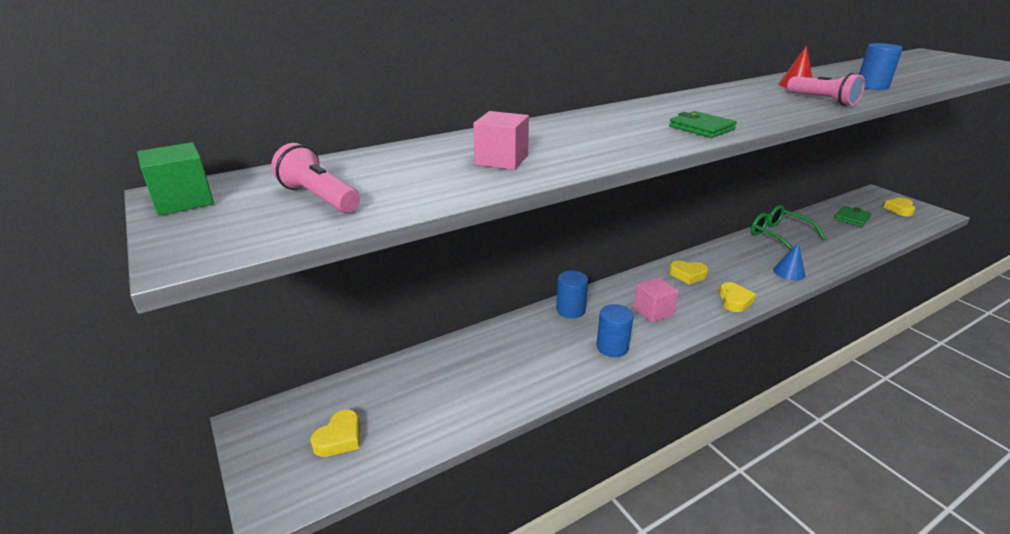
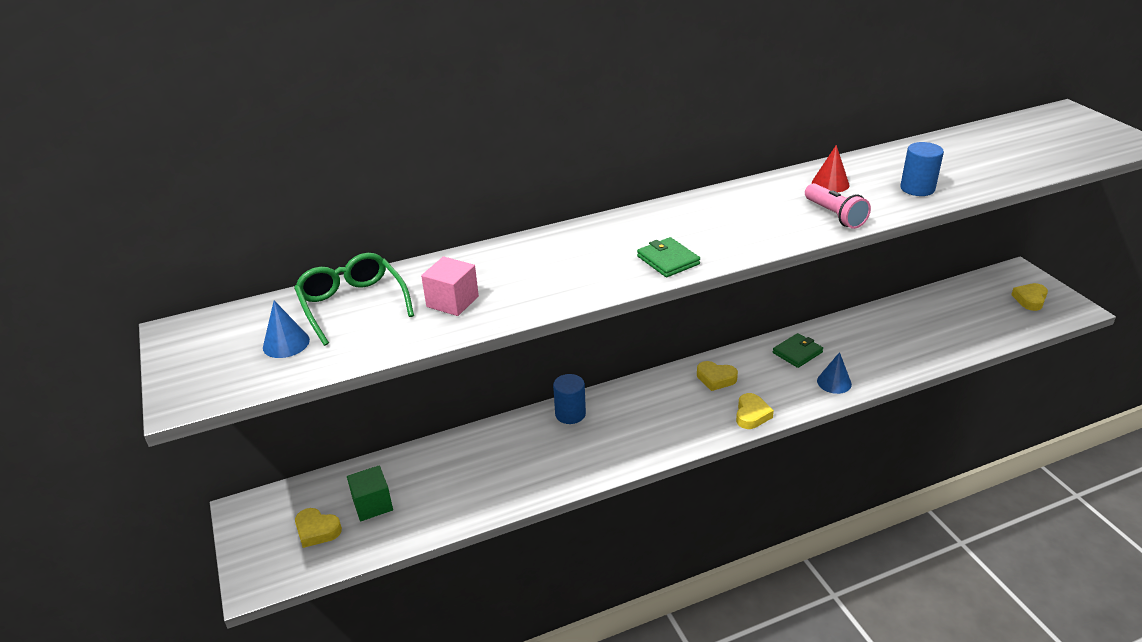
camera: 10 degrees right, 5 degrees up
(183, 201) = (182, 341): green cube -> green cube (372, 504)
(319, 198) = (286, 343): pink flashlight -> blue cone
(339, 438) = (317, 530): yellow heart -> yellow heart turned 75 degrees clockwise
(612, 347) = (596, 460): blue cylinder -> none
(653, 311) = (657, 421): pink cube -> none
(779, 236) = (851, 331): green glasses -> green glasses (353, 305)
(852, 218) = (958, 310): green wallet -> green wallet (797, 352)

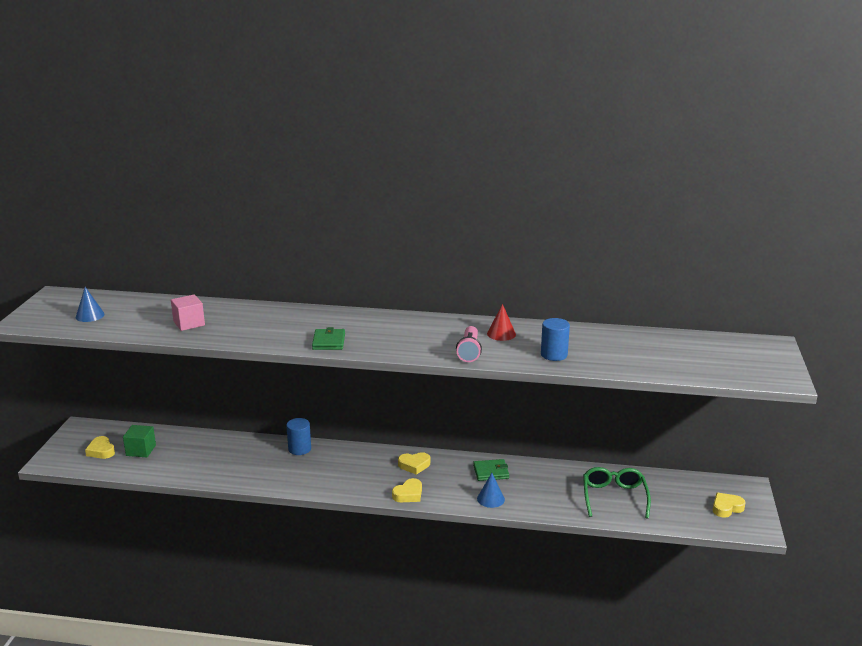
camera: 30 degrees right, 10 degrees down
(353, 305) = (142, 309): green glasses -> green glasses (614, 497)
(716, 378) = (414, 465): yellow heart -> yellow heart turned 60 degrees counterclockwise

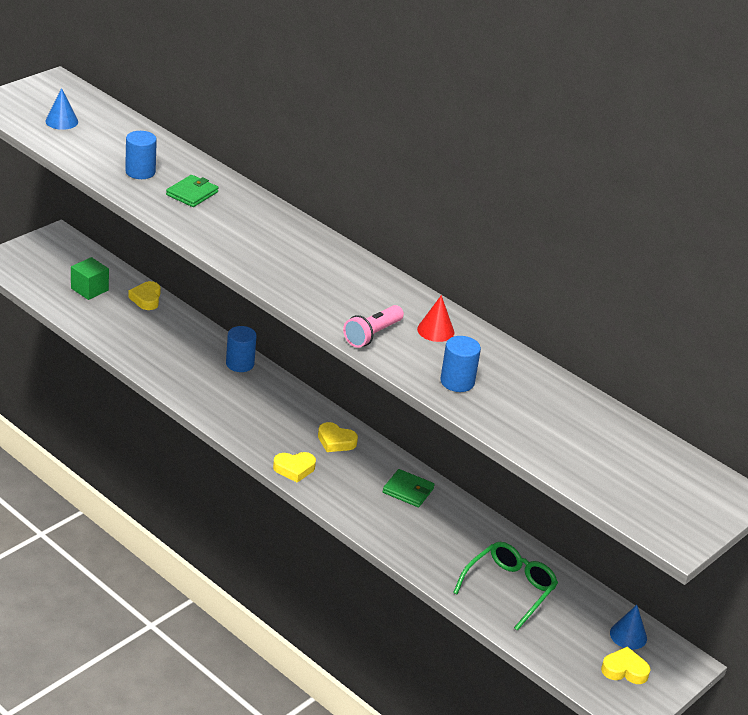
camera: 30 degrees right, 10 degrees up
(101, 451) = (54, 272): yellow heart -> yellow heart (146, 299)
(189, 323) = (140, 172): pink cube -> blue cylinder
(328, 342) = (246, 256): green wallet -> green wallet (192, 193)
(490, 499) = (373, 518): blue cone -> blue cone (628, 635)

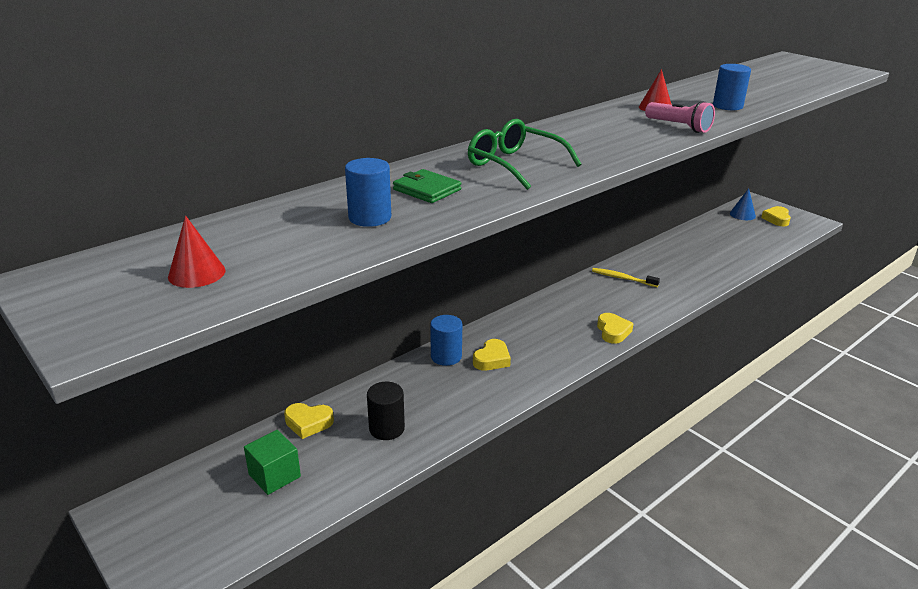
camera: 80 degrees left, 5 degrees down
(61, 121) = (196, 273): blue cone -> red cone
(140, 334) = (386, 428): none -> black cylinder
(335, 441) = (565, 308): yellow heart -> yellow heart (492, 359)
(408, 490) = (623, 278): green wallet -> yellow toothbrush
(509, 589) = (720, 248): green glasses -> green glasses (514, 165)

